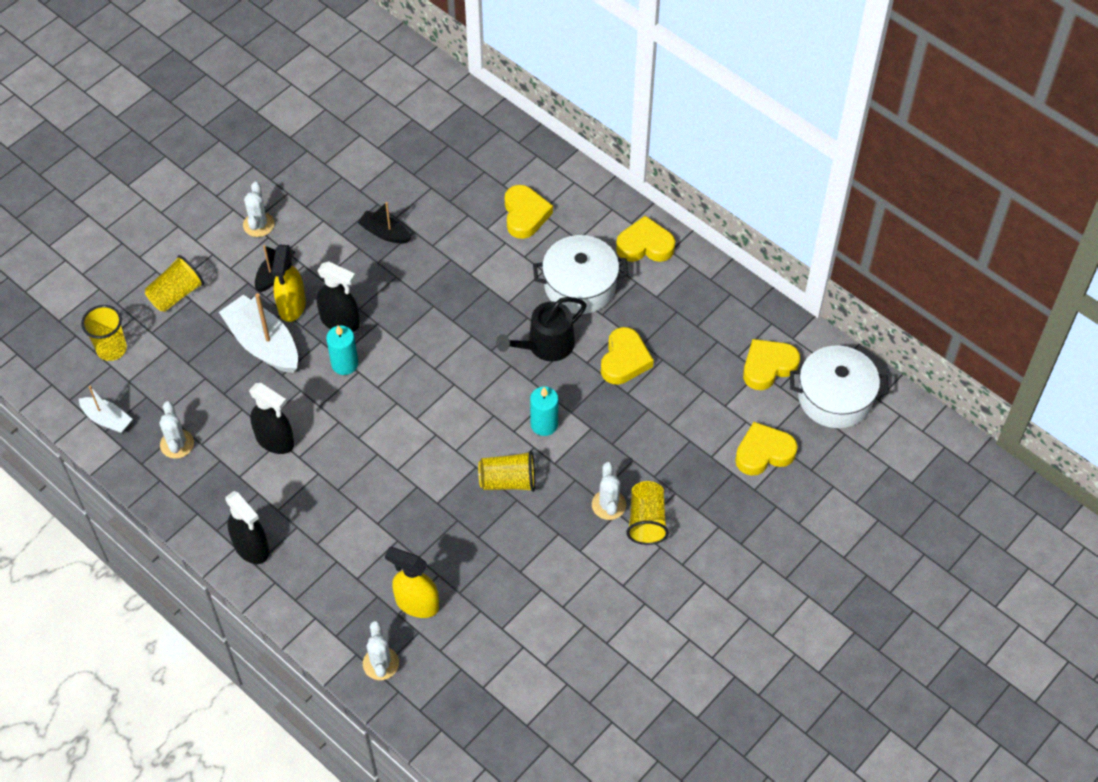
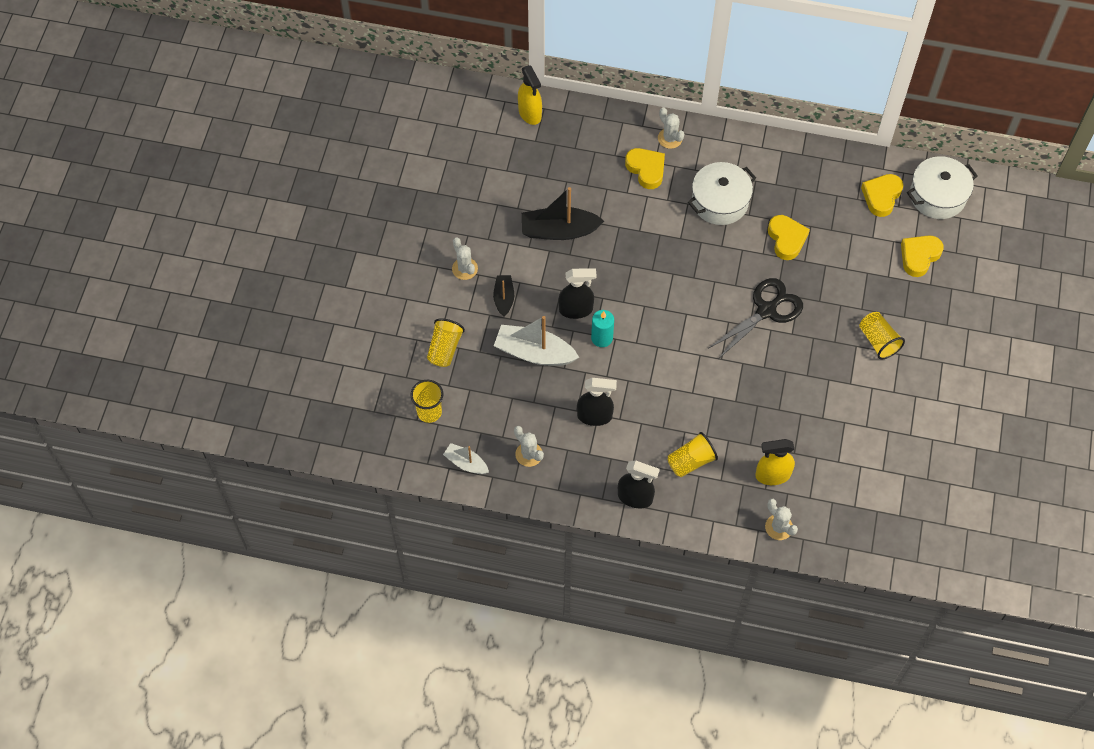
camera: 30 degrees left, 5 degrees up
(107, 419) = (466, 463): white boat -> white boat turned 150 degrees counterclockwise
(292, 306) = (533, 315): yellow spray bottle -> yellow spray bottle (530, 113)
(384, 233) = (559, 230): black boat -> black boat, size x1.77
(508, 481) = (771, 361): yellow cup -> yellow cup (691, 461)
(544, 424) = (766, 310): turquoise candle -> black scissors
(546, 345) = (727, 255): black watering can -> none
(608, 505) = (847, 343): white cactus -> white cactus (670, 138)
(645, 245) = (742, 151): yellow heart -> none

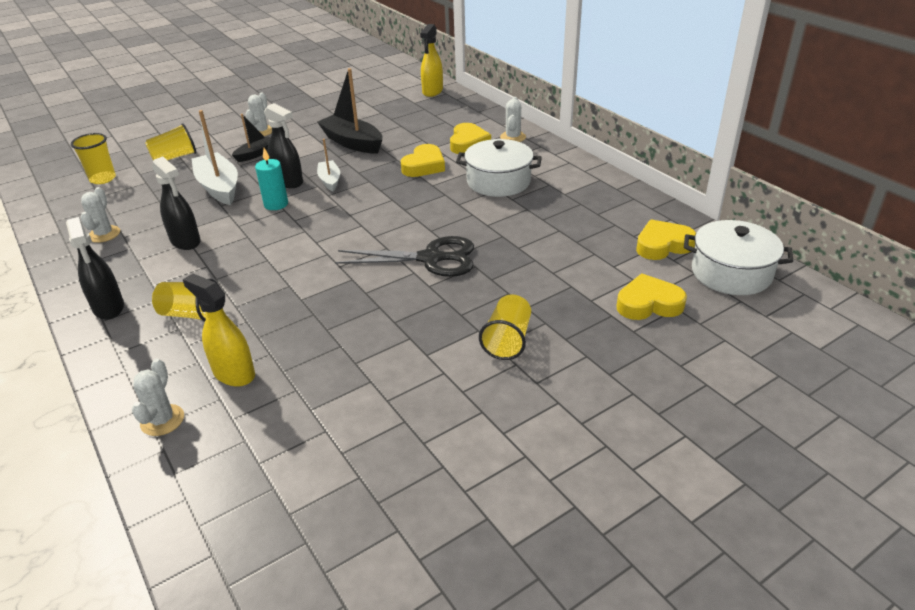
camera: 45 degrees right, 25 degrees down
(466, 463) = (63, 214): white boat -> white boat (330, 180)
(786, 239) = (523, 227): yellow heart -> yellow heart (424, 166)

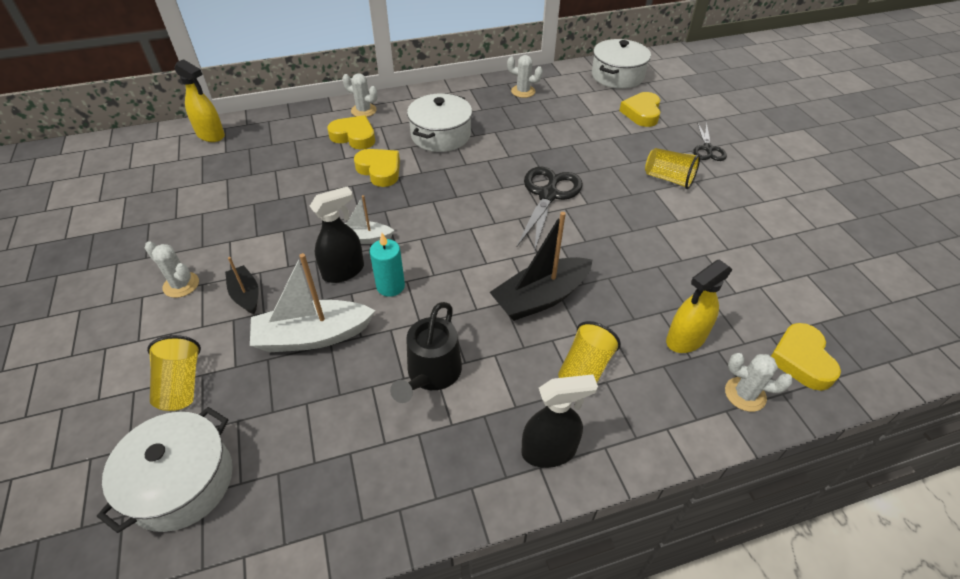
camera: 75 degrees left, 10 degrees up
(103, 179) = (181, 482): yellow cup -> white pot
(104, 234) = (366, 468): white cactus -> white cactus (523, 91)
(185, 241) = (431, 373): black spray bottle -> black watering can
(352, 142) = (286, 210): black boat -> black boat (540, 298)
(601, 371) = (707, 149): none -> black scissors
(663, 245) = (575, 89): yellow heart -> yellow heart (801, 360)

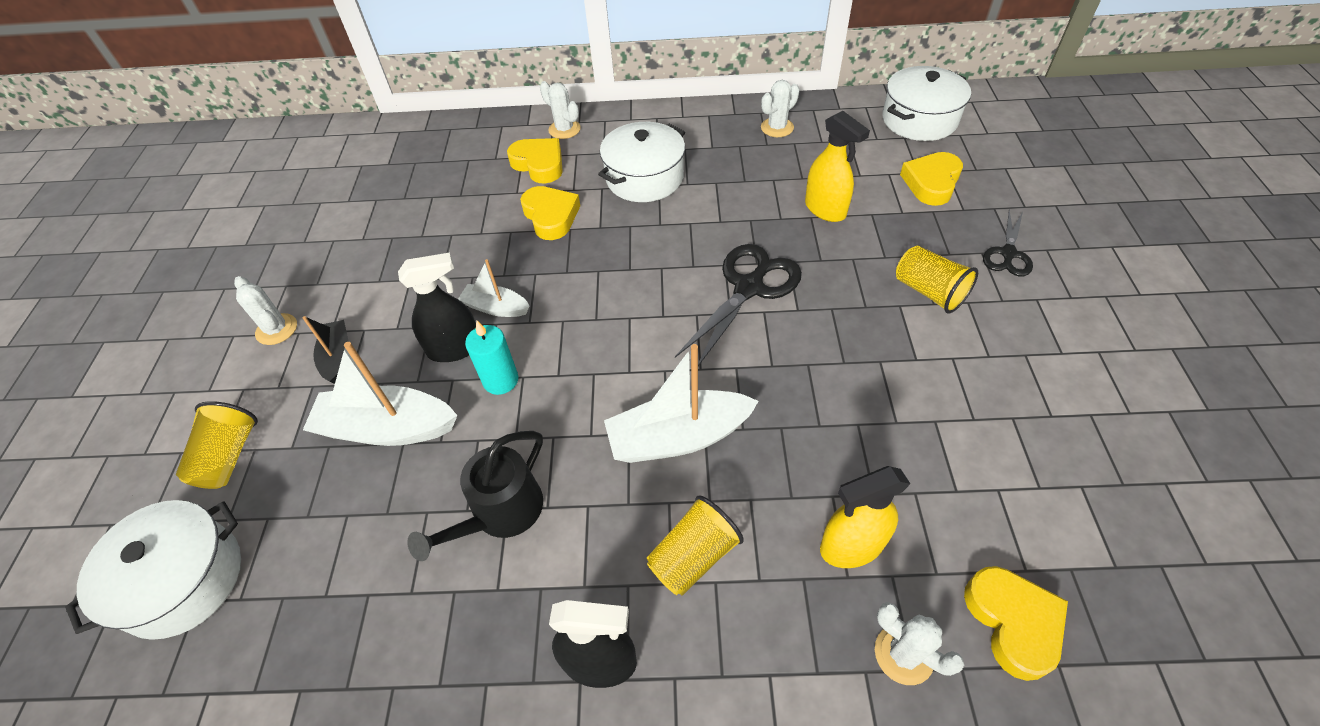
camera: 20 degrees right, 5 degrees up
(211, 135) = (381, 139): yellow spray bottle -> yellow spray bottle (825, 209)
(523, 91) = (777, 127): white cactus -> white cactus turned 75 degrees counterclockwise
(540, 298) = (678, 437): black boat -> white boat
(801, 360) = (1013, 622): yellow heart -> yellow heart turned 150 degrees clockwise

